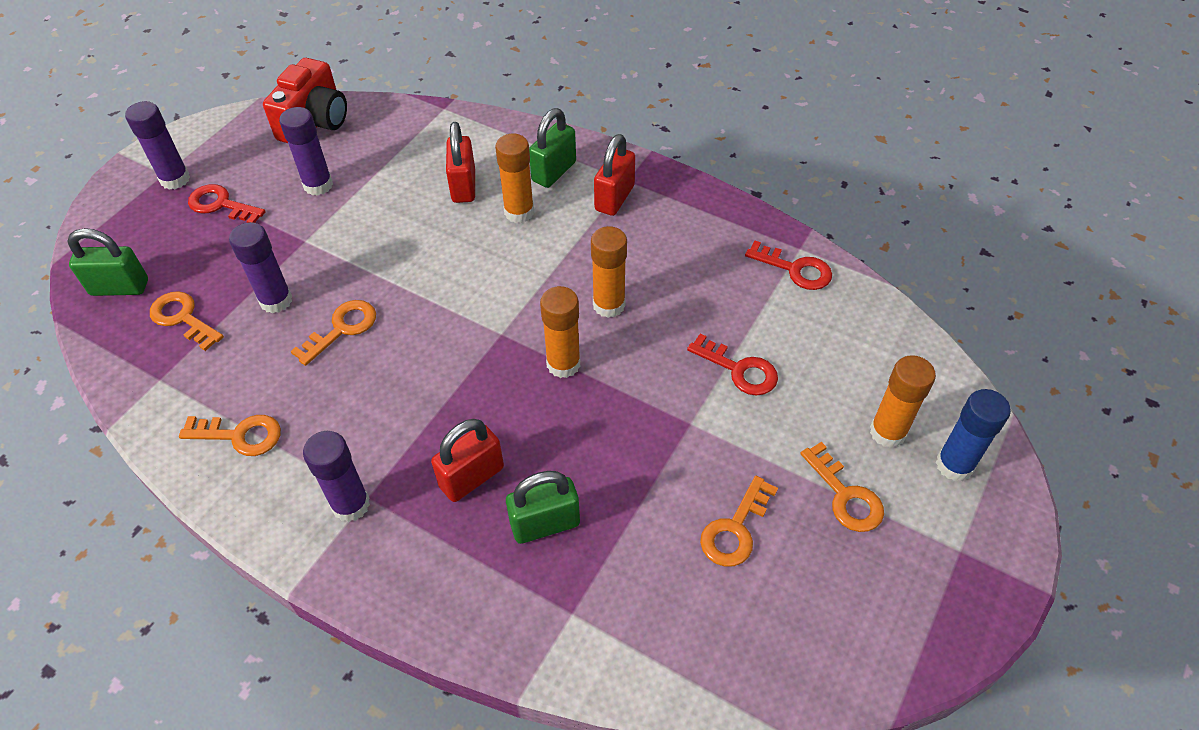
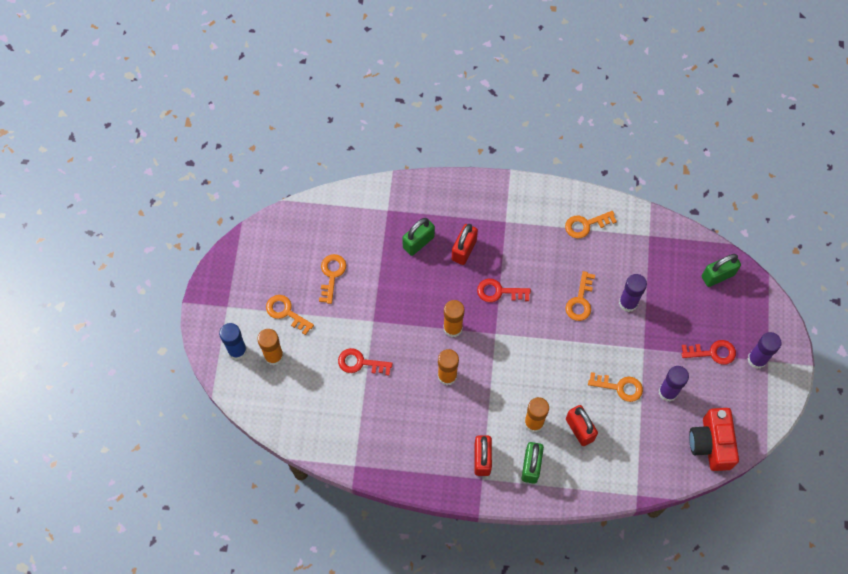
camera: 155 degrees right, 15 degrees up
(183, 318) = (668, 272): orange key -> orange key (620, 387)
(351, 505) = (510, 215): purple glue stick -> none
(795, 269) = (352, 447): red key -> red key (498, 292)

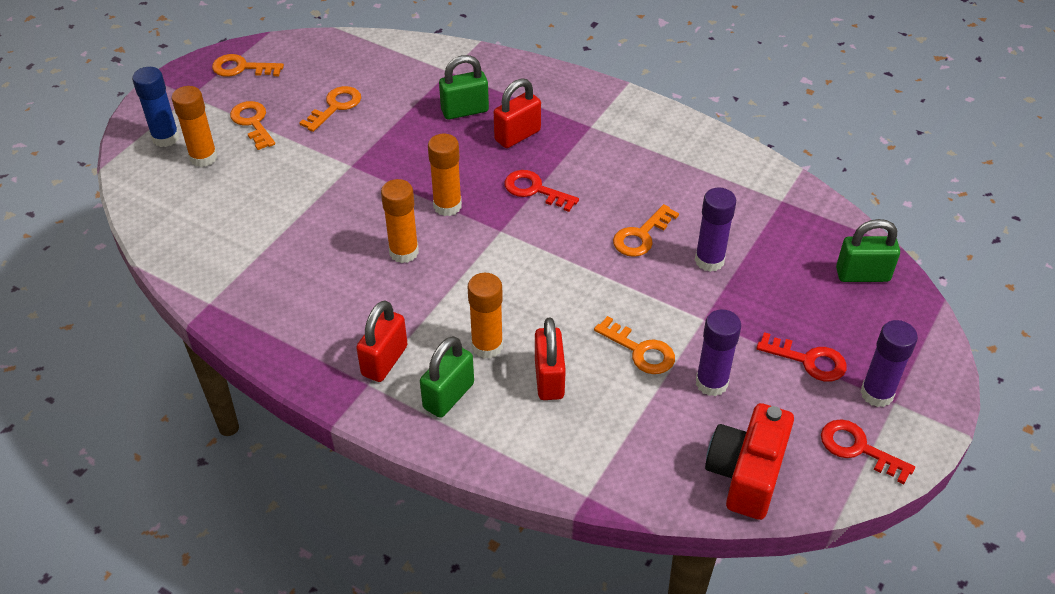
camera: 25 degrees right, 20 degrees down
(360, 363) = (302, 200): red key -> red key (858, 448)
(585, 225) = (697, 162): orange key -> orange key (241, 68)

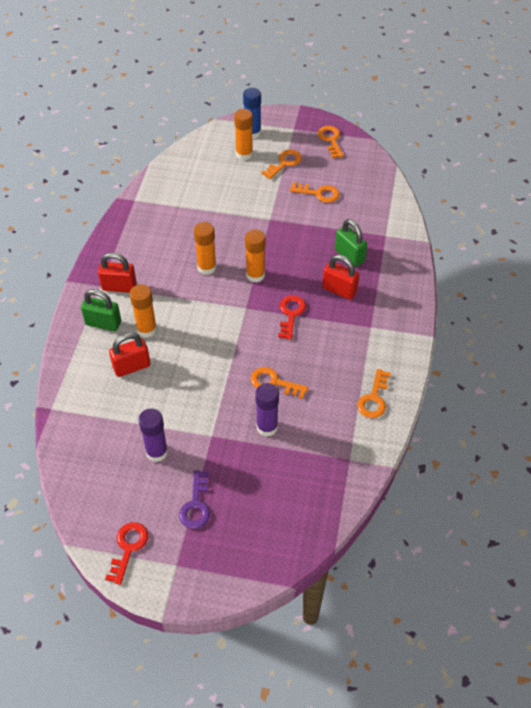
camera: 70 degrees right, 5 degrees up
(640, 351) = (170, 407): orange key -> orange key (374, 399)
(746, 474) = (89, 486): red camera -> none
(809, 360) = (196, 505): red key -> purple key
(862, 275) = (293, 526): green padlock -> none
(877, 394) = (180, 552): purple glue stick -> none

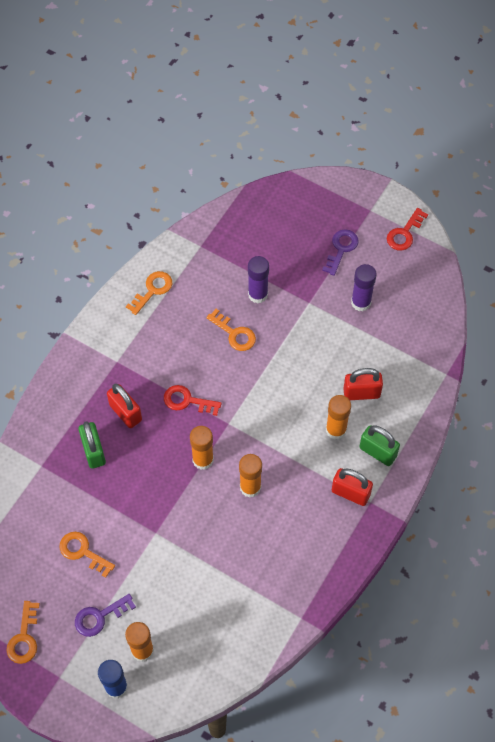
camera: 160 degrees left, 10 degrees up
(284, 163) = (99, 617): orange key -> purple key
(291, 314) = (187, 401): red key -> red key turned 75 degrees clockwise

